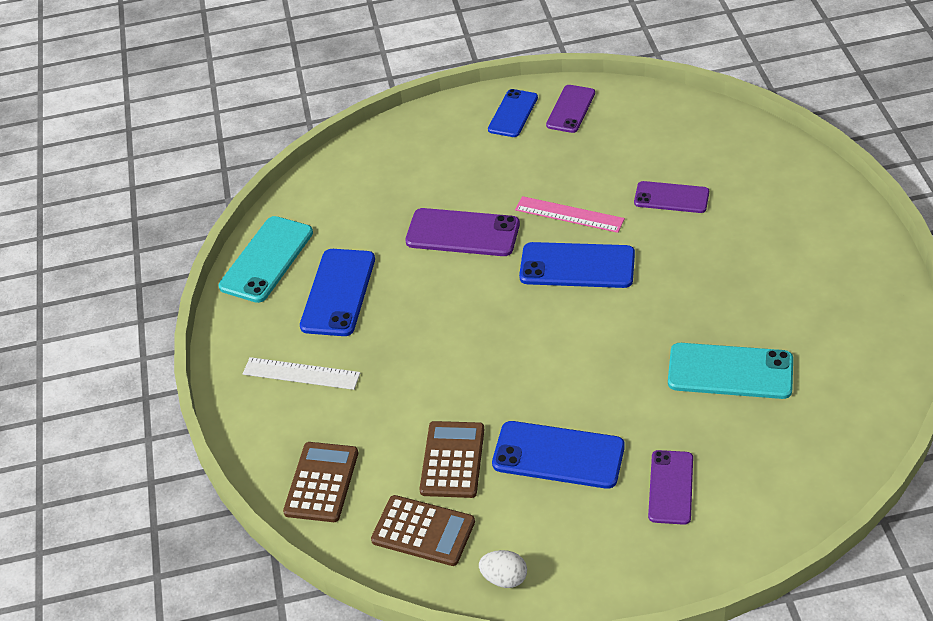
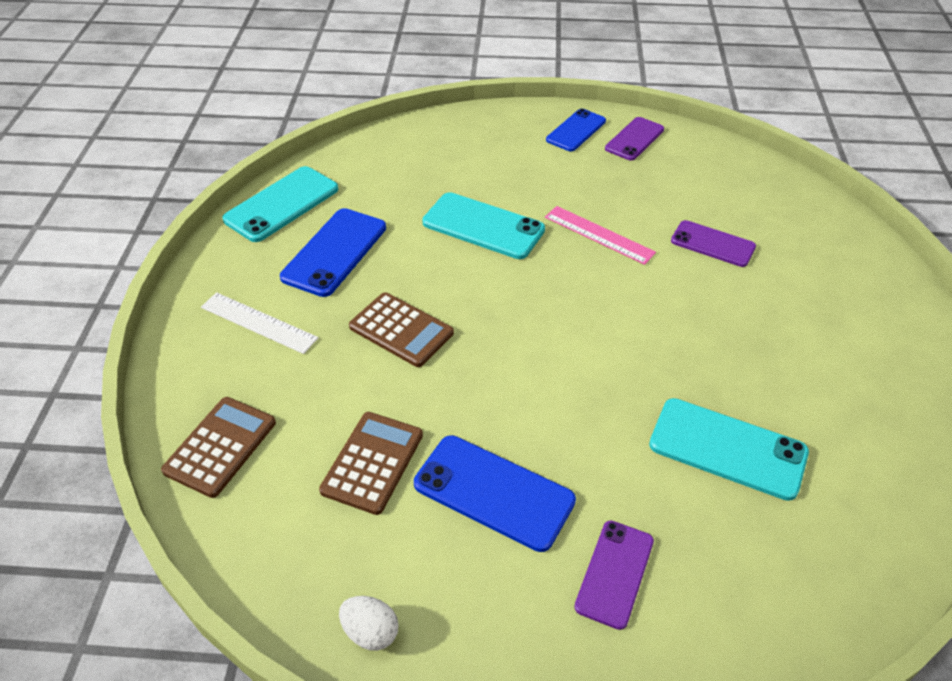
camera: 10 degrees right, 0 degrees up
(423, 531) = (303, 539): brown calculator -> brown calculator (401, 330)
(462, 233) = (483, 226): purple phone -> turquoise phone
(577, 266) = (589, 287): blue phone -> none

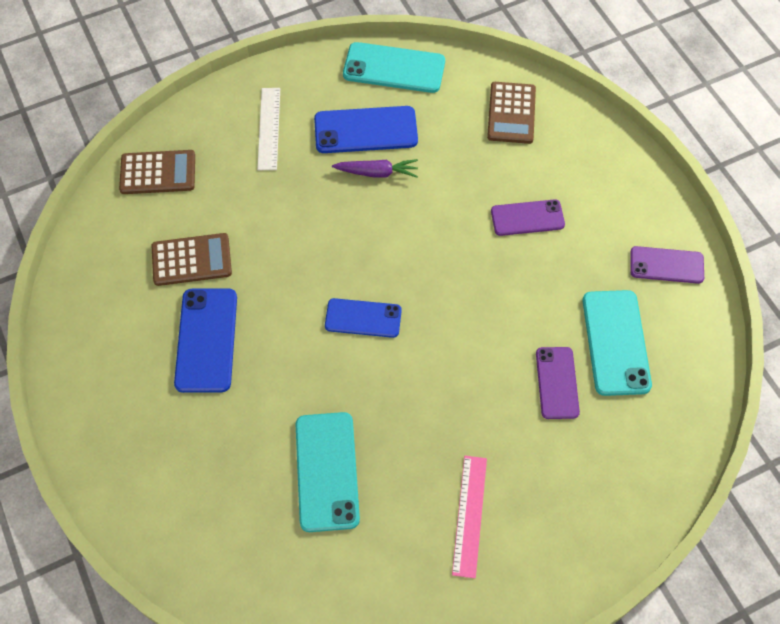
camera: 60 degrees right, 15 degrees up
(370, 632) = (75, 324): white egg -> none
(392, 265) = (377, 173): none -> purple carrot
(401, 330) = (315, 214): brown calculator -> brown calculator (511, 113)
(483, 226) = (461, 208): turquoise phone -> turquoise phone (616, 342)
(576, 130) = (643, 214): blue phone -> blue phone (363, 318)
(599, 235) = (508, 293): pink ruler -> pink ruler (469, 515)
(614, 573) = (181, 438): purple phone -> purple phone (527, 218)

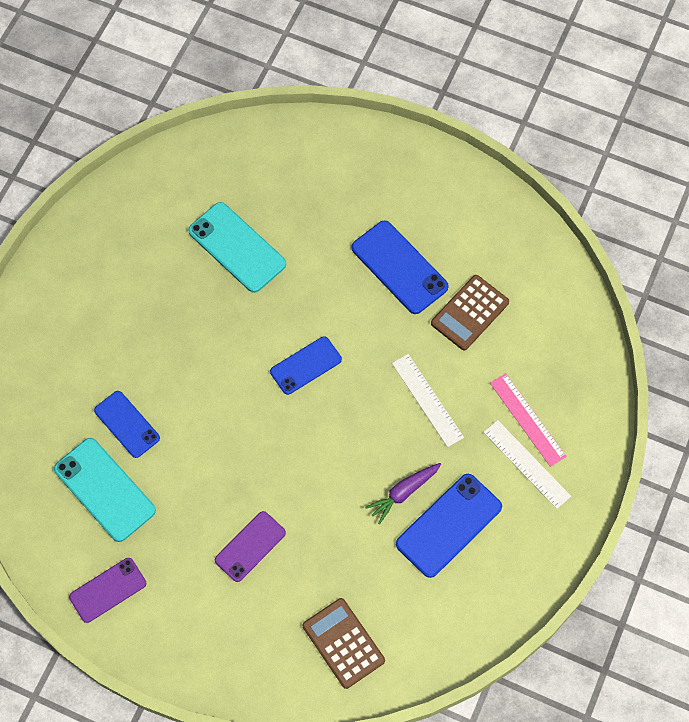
camera: 140 degrees right, 5 degrees up
(158, 173) = (568, 358): brown calculator -> none
(293, 221) = (427, 400): none -> white ruler
(394, 68) = (483, 609): turquoise phone -> none
(469, 515) = (120, 290): pink ruler -> pink ruler (527, 419)
(557, 383) = (127, 424): purple phone -> blue phone

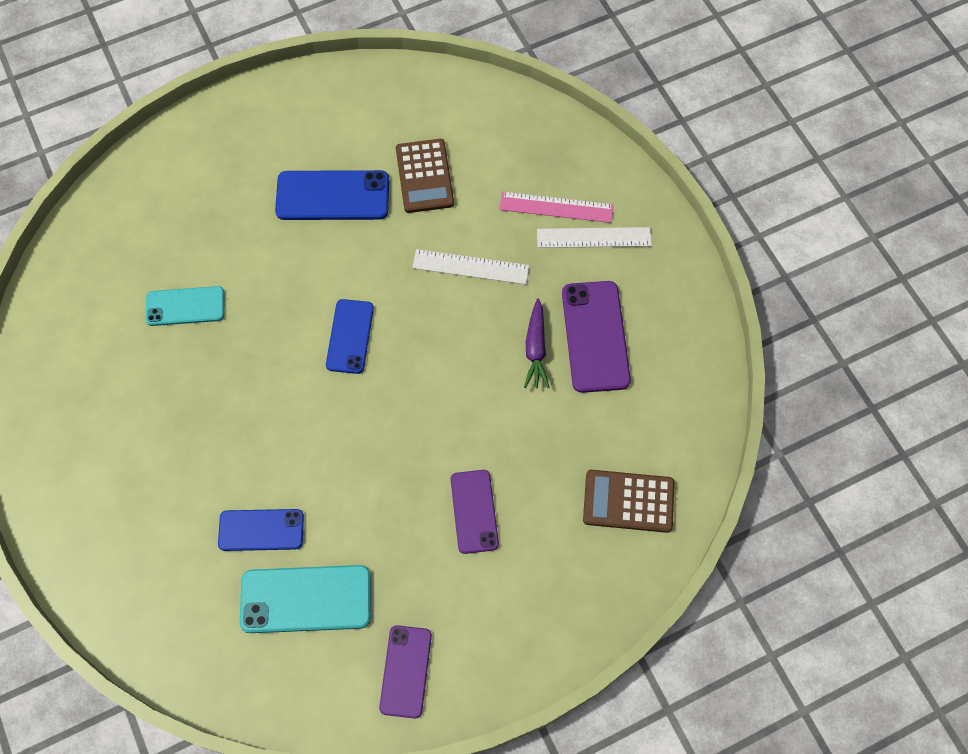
camera: 50 degrees left, 0 degrees up
(237, 247) = (185, 306): turquoise phone -> turquoise phone, size x0.66
(449, 525) = (595, 336): blue phone -> purple phone

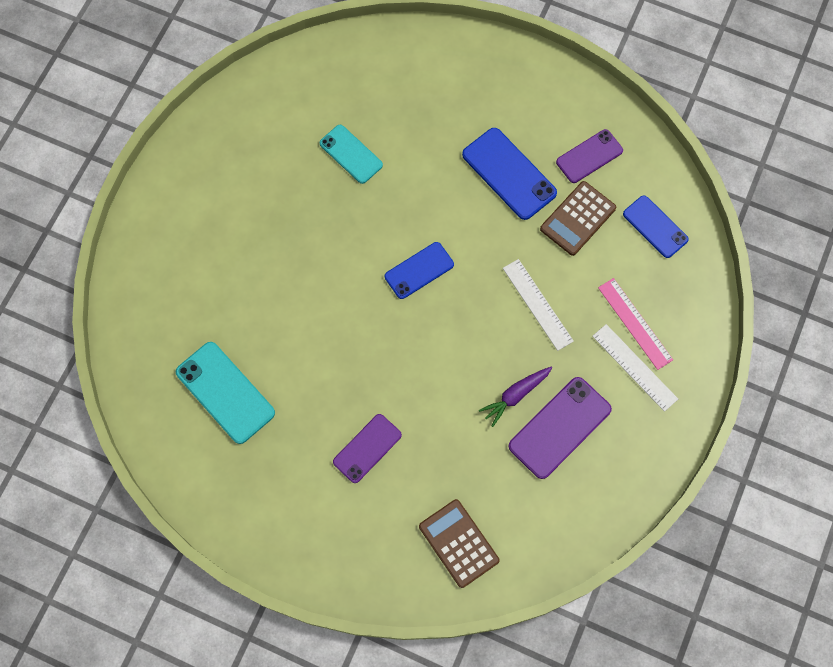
camera: 50 degrees right, 5 degrees up
(261, 530) = (246, 328): blue phone -> blue phone (655, 227)
(405, 671) = (229, 491): purple phone -> purple phone (589, 156)

